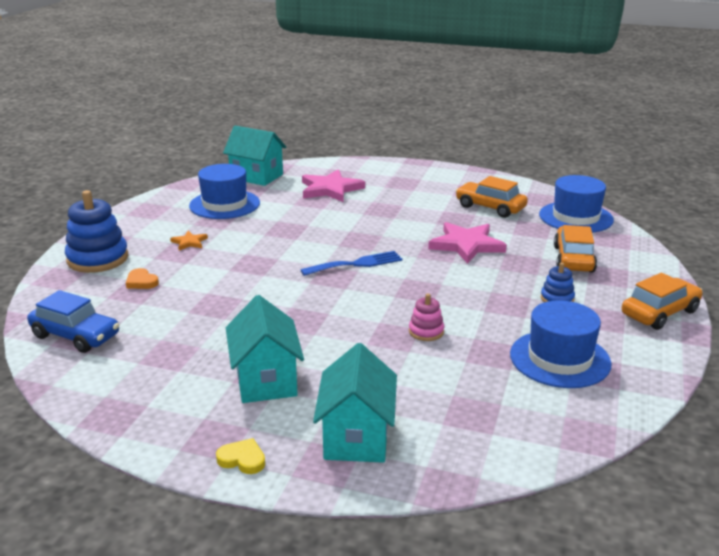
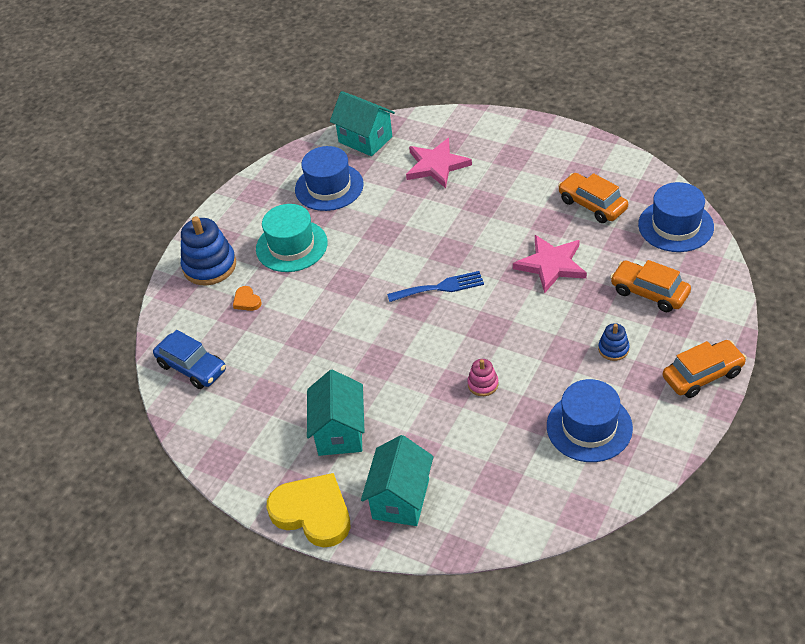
camera: 15 degrees right, 20 degrees up
(189, 242) = (291, 246): orange star -> turquoise hat
(242, 459) = (313, 513): yellow heart -> yellow heart, size x2.33
(573, 259) = (649, 292): orange car -> orange car turned 75 degrees counterclockwise

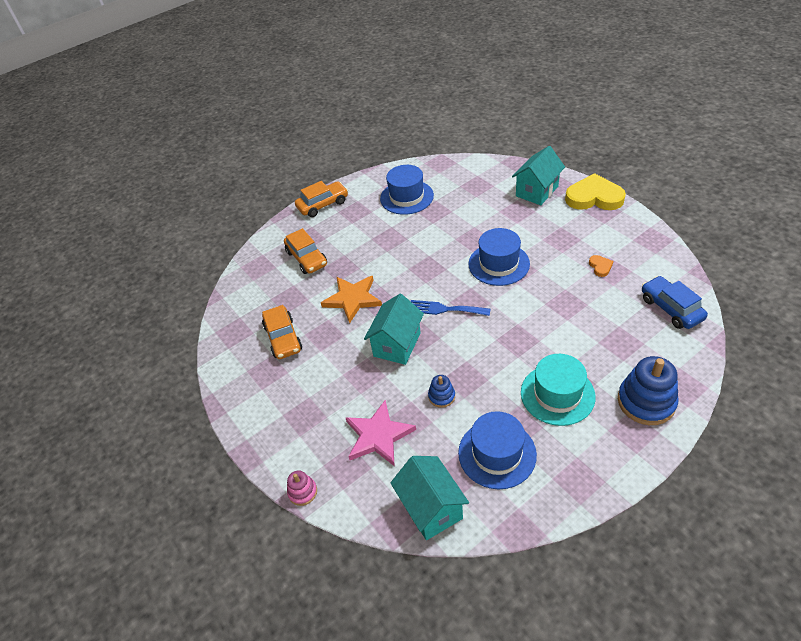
camera: 155 degrees left, 0 degrees up
(246, 301) = (613, 352): orange heart -> orange heart (600, 267)
(313, 513) = (594, 197): yellow heart -> yellow heart turned 135 degrees clockwise
(339, 432) = (562, 234): turquoise house -> turquoise house (397, 344)
(483, 384) = (453, 235): pink stacking toy -> pink stacking toy (302, 492)
(551, 265) = (352, 299): pink star -> orange star
(613, 349) = (359, 232): blue stacking toy -> blue stacking toy (441, 396)
(675, 226) = (245, 299): blue hat -> blue hat (499, 264)
(702, 375) = (323, 204): orange car -> orange car turned 150 degrees clockwise

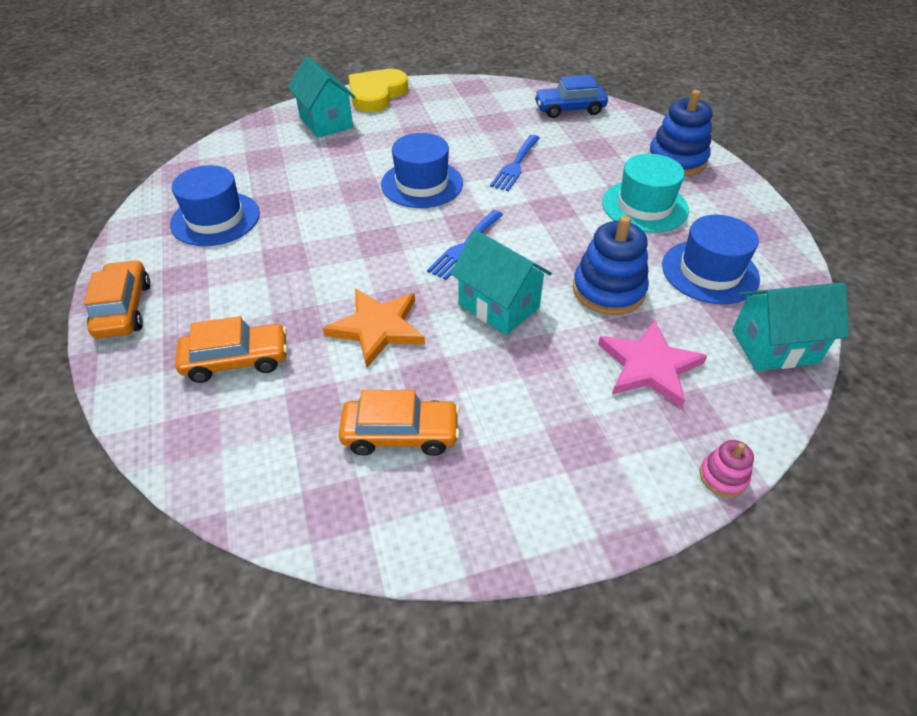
camera: 75 degrees left, 0 degrees up
(441, 396) = (608, 290): blue stacking toy -> blue stacking toy, size x1.97
(558, 302) = (515, 165): none -> blue fork
(600, 267) = (483, 125): orange heart -> none

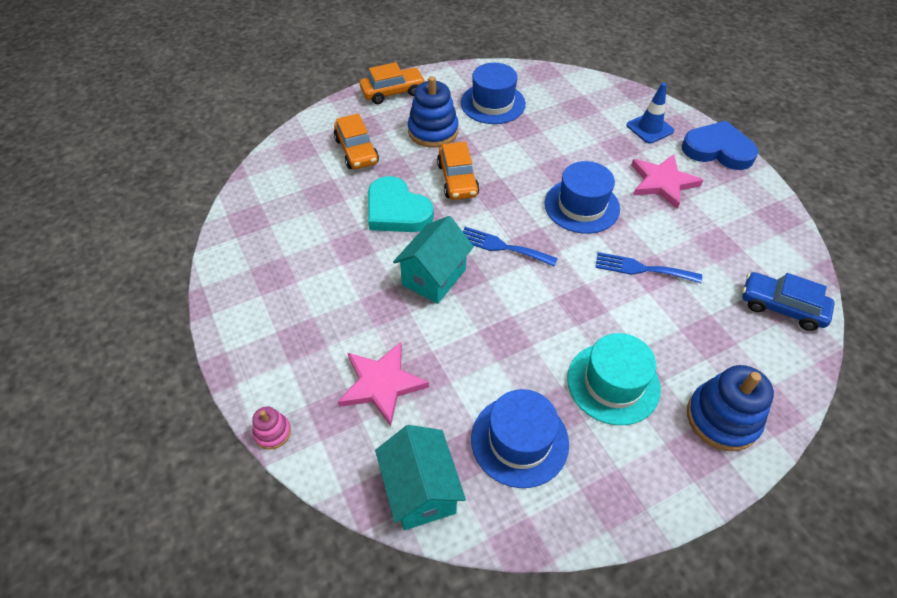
camera: 80 degrees right, 5 degrees up
(326, 122) = (649, 128): turquoise house -> blue traffic cone
(376, 94) = (718, 150): yellow heart -> blue heart
(377, 328) = (396, 210): orange star -> turquoise heart
(400, 434) = (303, 239): orange car -> orange car (457, 179)
(407, 131) = (662, 182): none -> pink star
(569, 109) = (781, 307): blue car -> blue car turned 45 degrees counterclockwise
(608, 290) = (470, 353): blue stacking toy -> blue stacking toy (433, 131)

